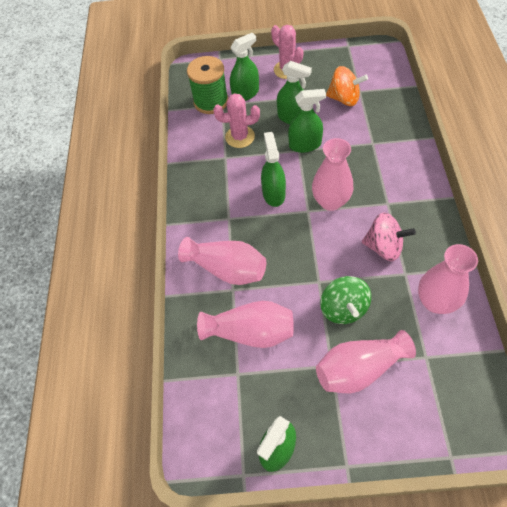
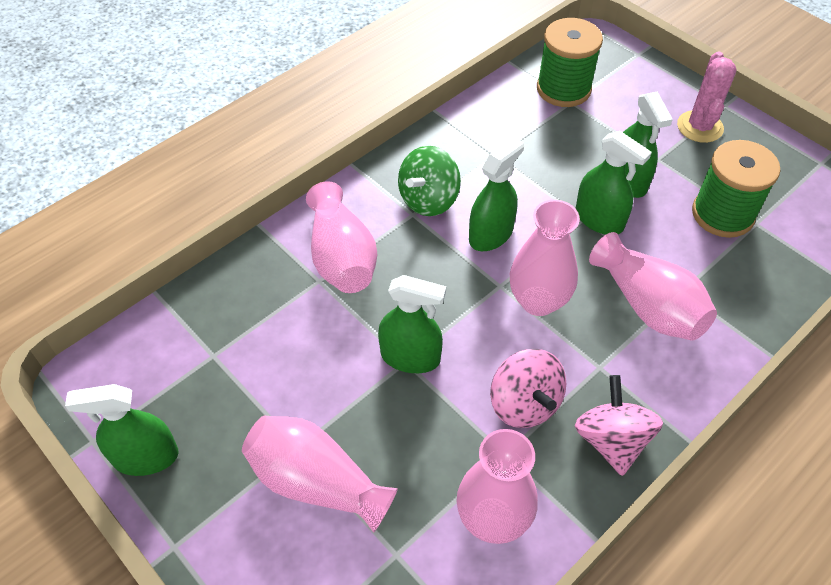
camera: 45 degrees right, 5 degrees down
(240, 137) = (541, 149): pink cactus -> none
(245, 93) = (613, 112): green spray bottle -> green spray bottle (410, 357)
(251, 332) = (277, 334): pink vase -> pink vase (648, 305)
(343, 308) = (389, 412): green spinning top -> green spinning top (428, 200)
(344, 99) = (722, 214): orange spinning top -> green spool
(429, 226) = (611, 440): none -> pink spinning top

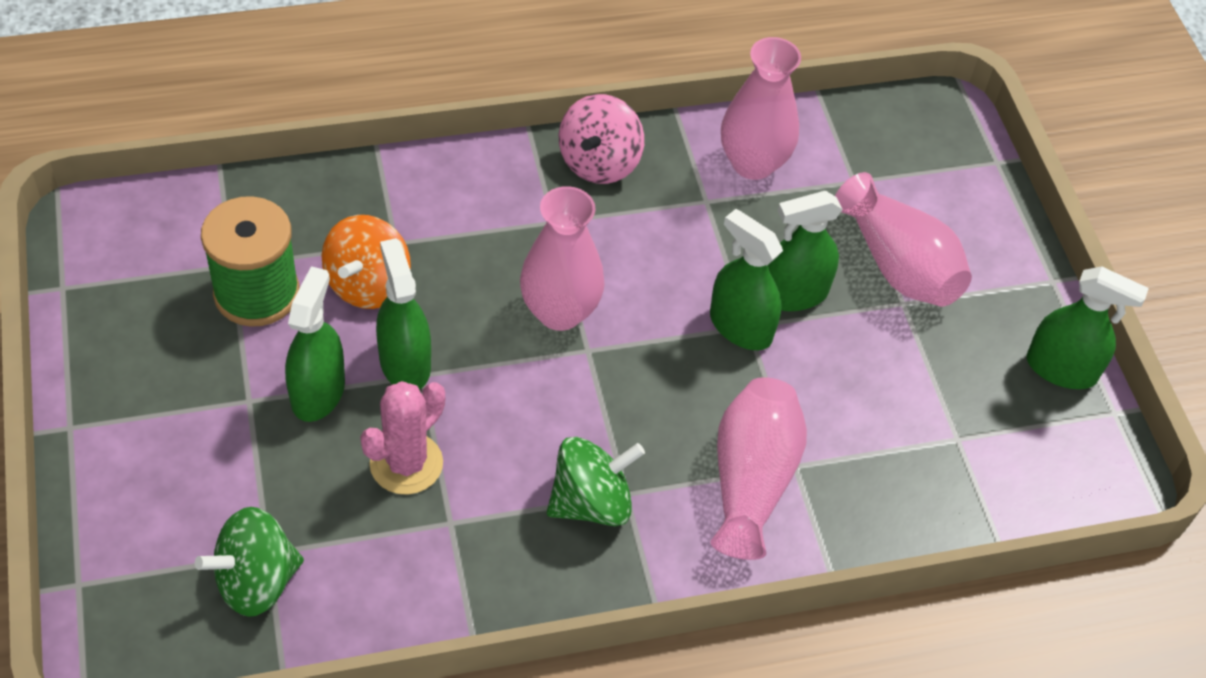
camera: 155 degrees left, 0 degrees up
(491, 234) = (550, 413): green spray bottle -> green spray bottle (794, 294)
(524, 404) = (655, 229): pink spinning top -> none
(563, 89) = (256, 581): green spool -> green spinning top
(648, 305) = (447, 248): pink vase -> none
(668, 254) = (368, 285): none -> orange spinning top
(700, 127) = (143, 414): pink cactus -> pink cactus (406, 463)

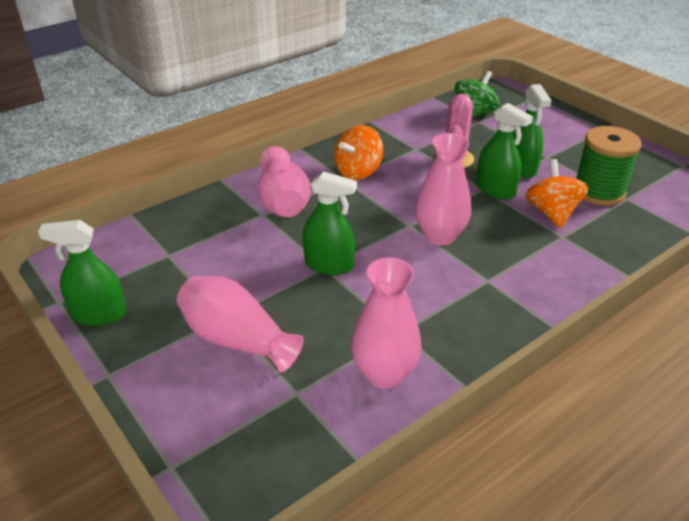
camera: 160 degrees right, 15 degrees down
(591, 502) = (358, 171): green spinning top -> orange spinning top
(599, 163) = (493, 328): pink spinning top -> none
(794, 294) = (304, 294): green spray bottle -> none

